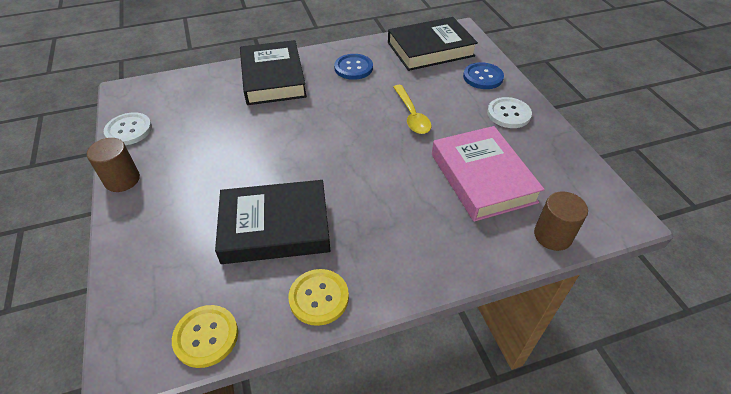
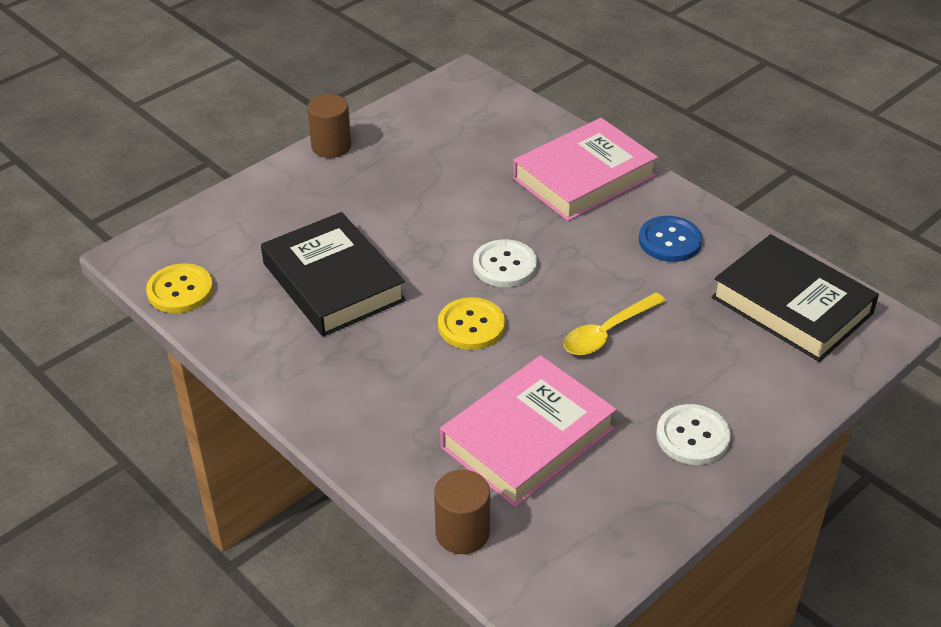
camera: 65 degrees right, 5 degrees down
(129, 130) = (404, 113): white button -> white button (504, 265)
(273, 78) = (584, 177): black book -> pink book
(319, 298) = (259, 349): yellow button -> yellow button (471, 325)
(483, 77) = (766, 385): blue button -> none

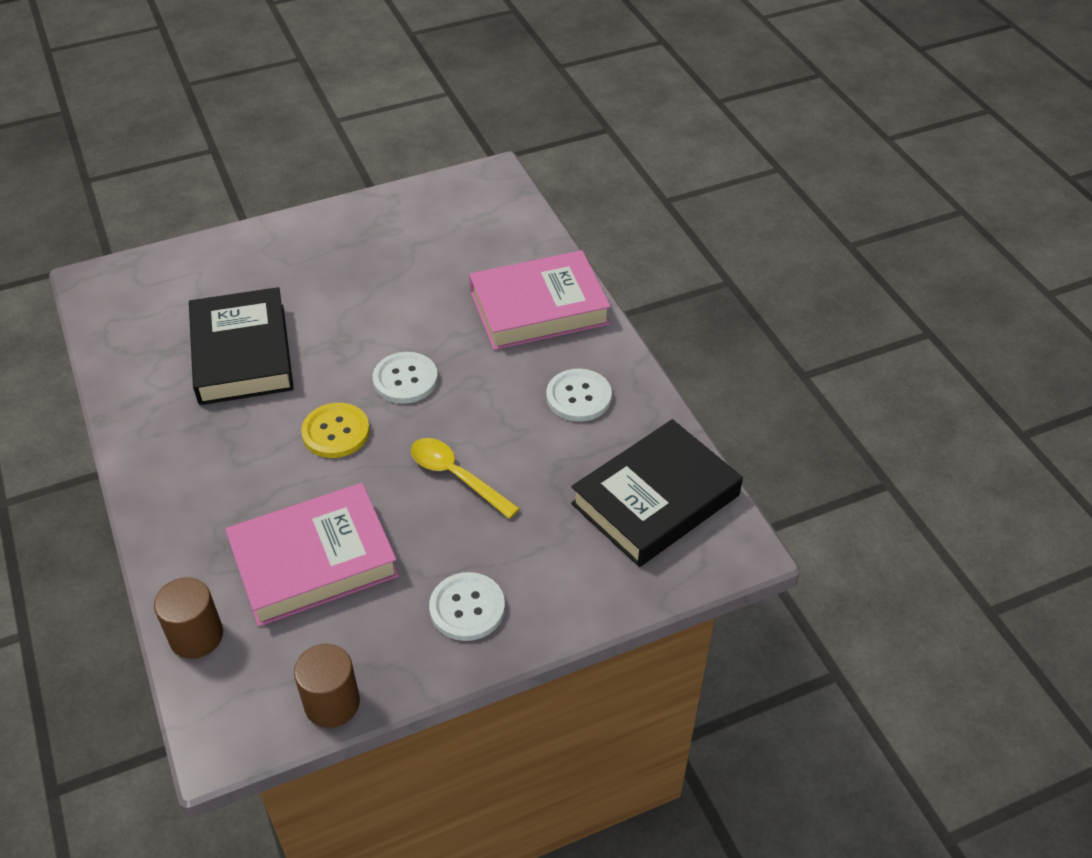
camera: 20 degrees right, 5 degrees up
(180, 290) = (109, 326): yellow button -> none
(331, 146) = (326, 217): brown cylinder -> brown cylinder (332, 703)
(607, 333) = (456, 476): yellow spoon -> yellow spoon turned 60 degrees clockwise
(669, 241) = (578, 397): blue button -> white button
(792, 305) = (655, 499): black book -> black book turned 75 degrees clockwise

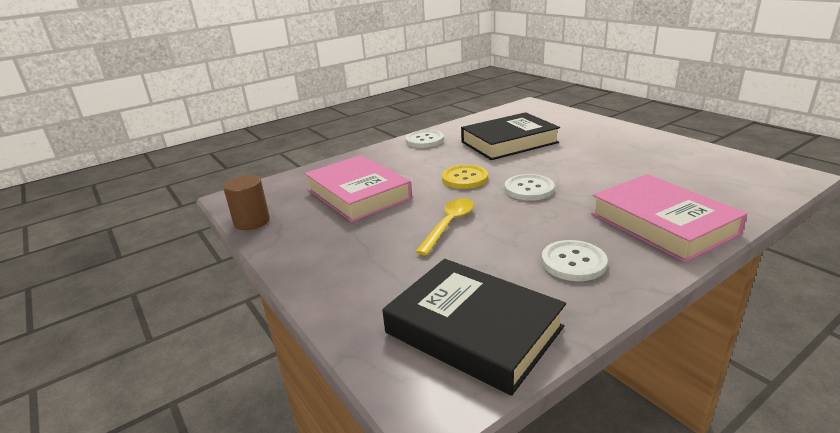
camera: 80 degrees right, 20 degrees down
(196, 636) = (300, 177): brown cylinder -> none
(467, 608) = (328, 253): white button -> white button (424, 140)

